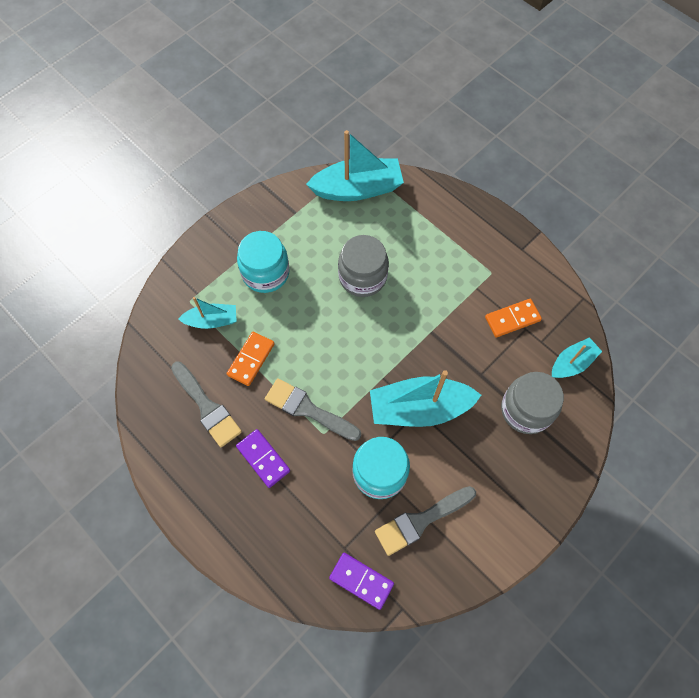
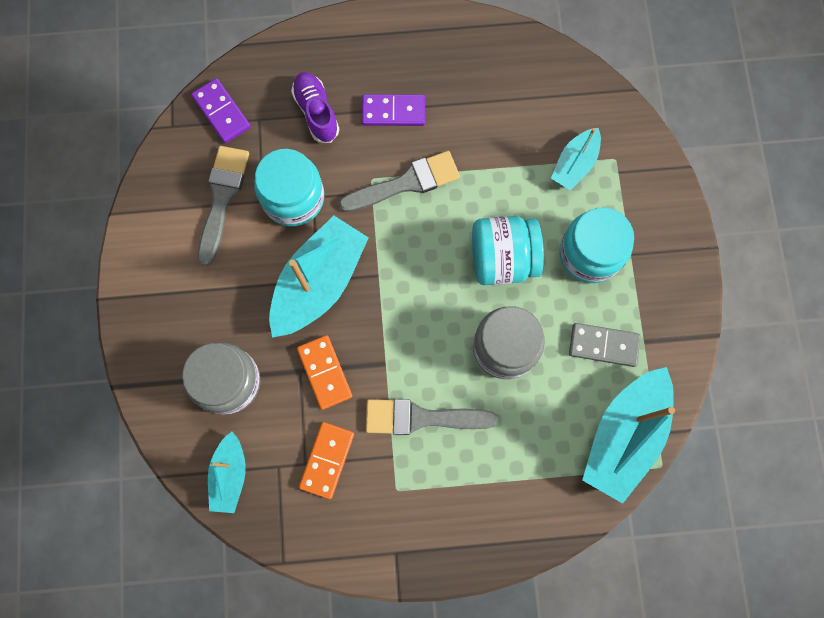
camera: 130 degrees right, 10 degrees up
(207, 407) = (484, 99): grey brush -> grey brush (421, 417)
(251, 359) = (501, 170): orange domino -> orange domino (324, 372)
(306, 511) = (316, 112): none -> purple shoe
(310, 316) = (502, 259): none -> turquoise jar
(316, 230) = (603, 345): none -> grey domino
(361, 580) = (221, 112): purple domino -> purple domino turned 75 degrees clockwise

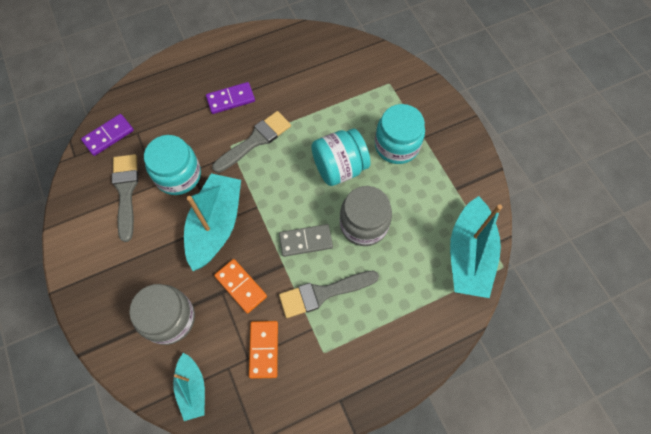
camera: 20 degrees left, 10 degrees down
(221, 112) = (108, 136): purple domino -> purple domino turned 75 degrees counterclockwise
(316, 112) = (177, 116): purple shoe -> none
(574, 164) = (364, 94): turquoise boat -> none
(603, 345) = (430, 200): grey domino -> grey domino (305, 241)

